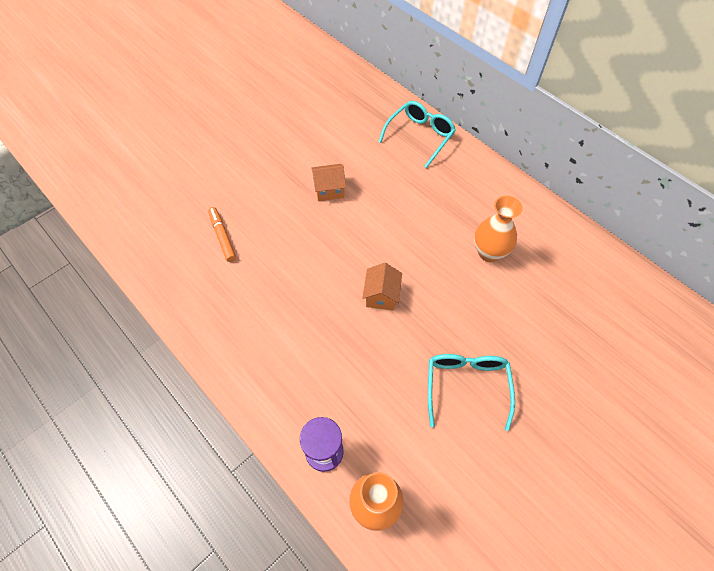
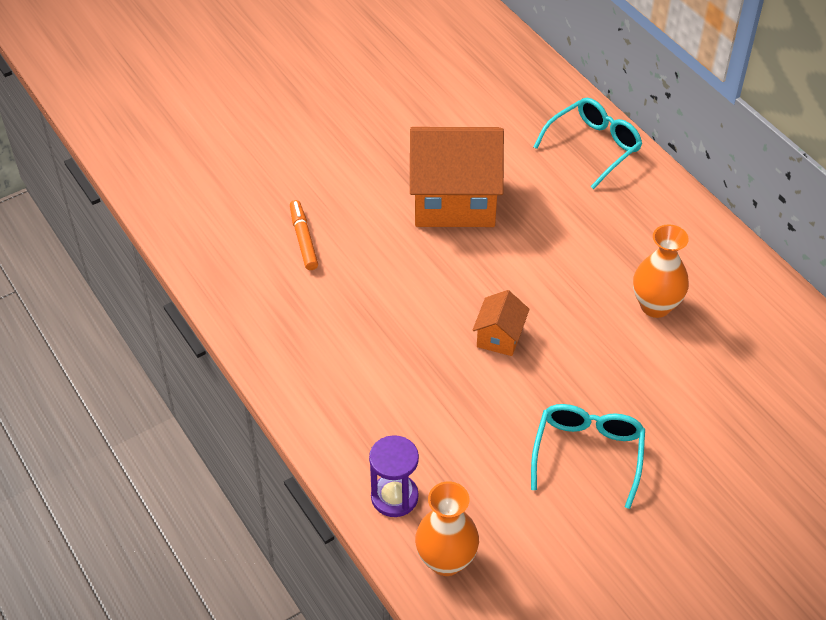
camera: 10 degrees right, 10 degrees down
(329, 190) = (454, 200): orange house -> orange house, size x2.17

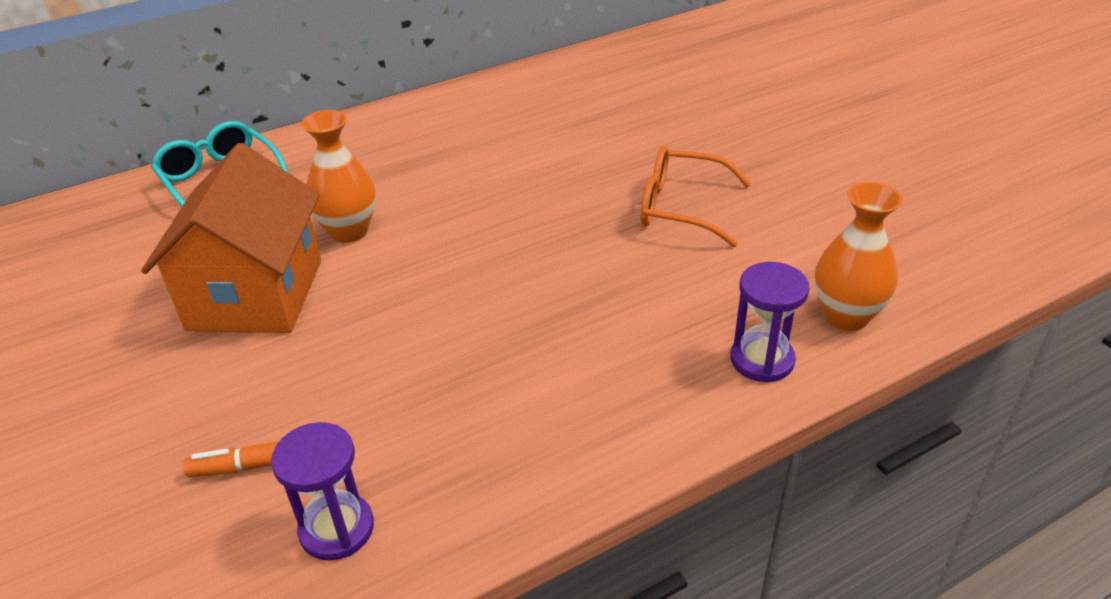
camera: 85 degrees left, 10 degrees down
(255, 279) = (337, 529): none -> purple hourglass
(499, 337) = (507, 263): orange house -> none
(587, 454) = (682, 208): turquoise glasses -> orange glasses
(655, 306) = (481, 154): orange vase -> orange vase (349, 231)

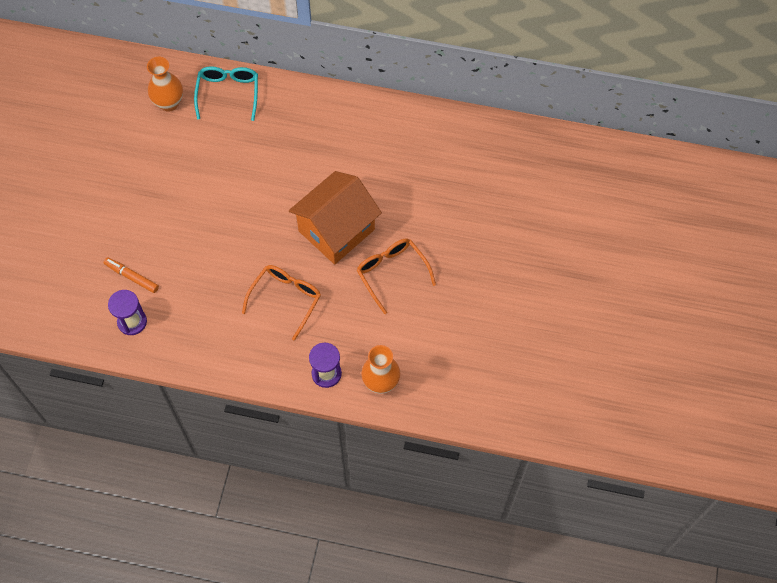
camera: 40 degrees right, 25 degrees up
(256, 295) = (187, 186): orange house -> orange house (336, 230)
(349, 231) = (250, 175): orange vase -> orange vase (169, 103)
(578, 319) = (286, 299): none -> orange glasses

